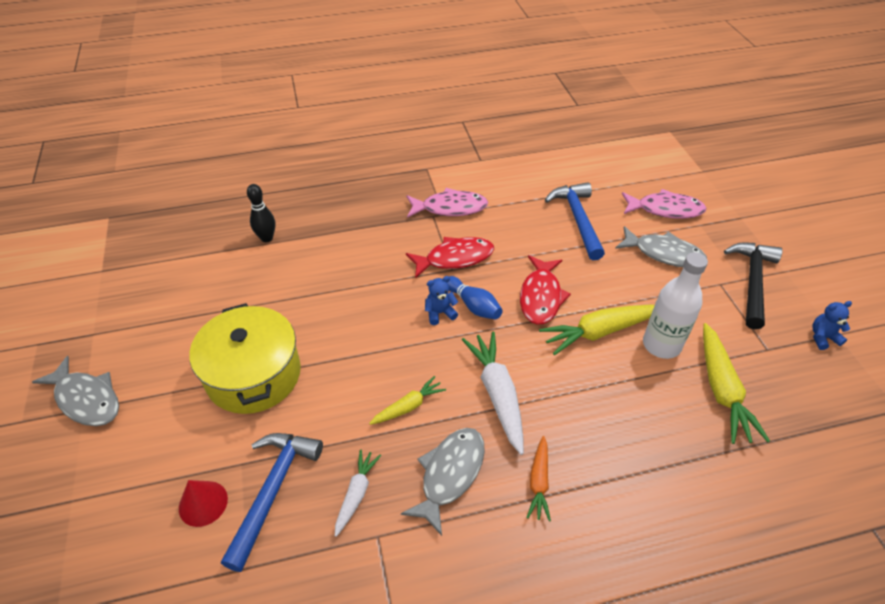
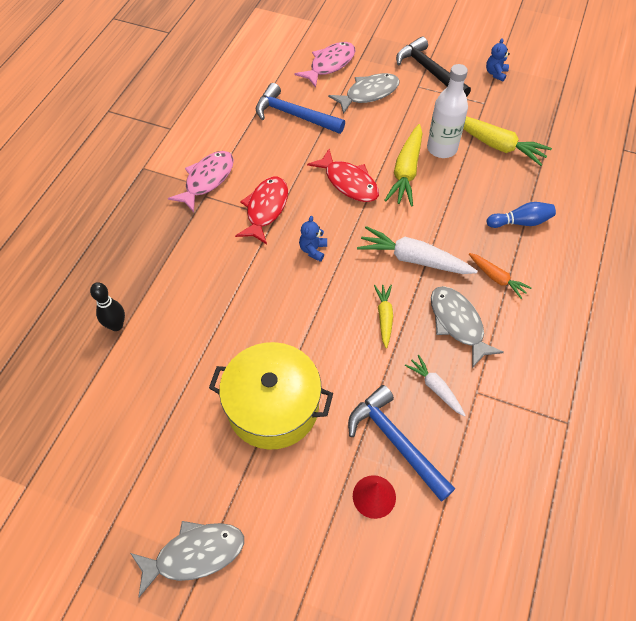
camera: 55 degrees left, 10 degrees up
(473, 305) = (323, 226): blue bowling pin -> blue bowling pin (520, 222)

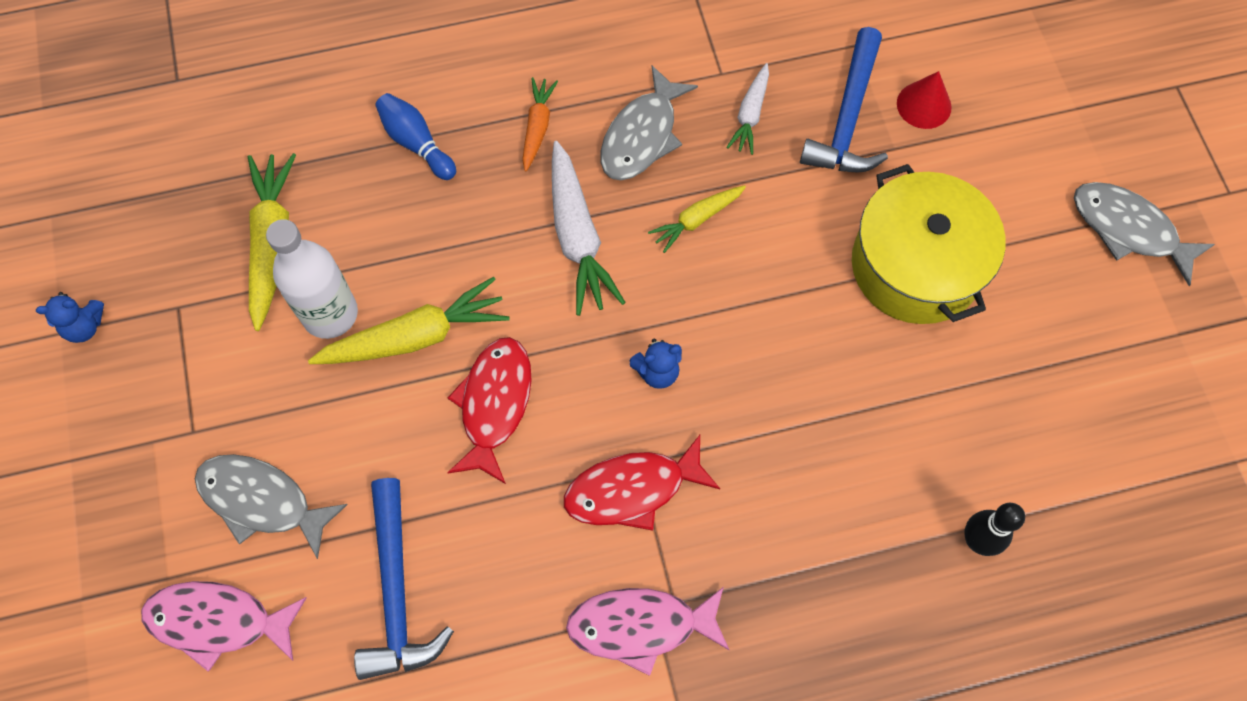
camera: 125 degrees left, 10 degrees up
(429, 71) = (137, 435): black hammer -> none

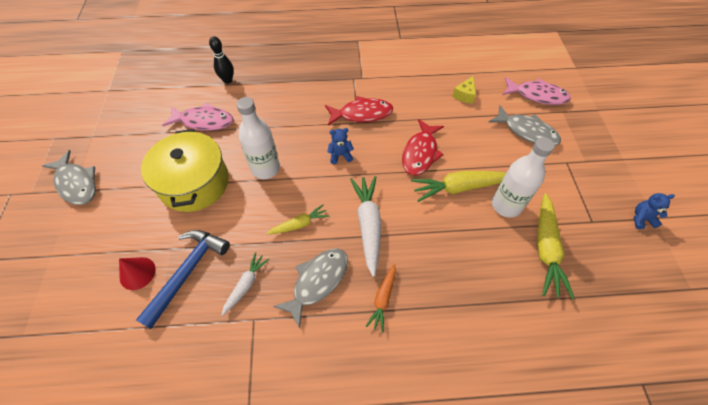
camera: 170 degrees left, 10 degrees down
(396, 592) = (464, 95): blue hammer -> yellow cheese
(416, 143) = (462, 301): blue bowling pin -> none
(640, 626) = (368, 73): pink fish -> pink fish (204, 121)
(795, 317) = (265, 169): none -> white bottle

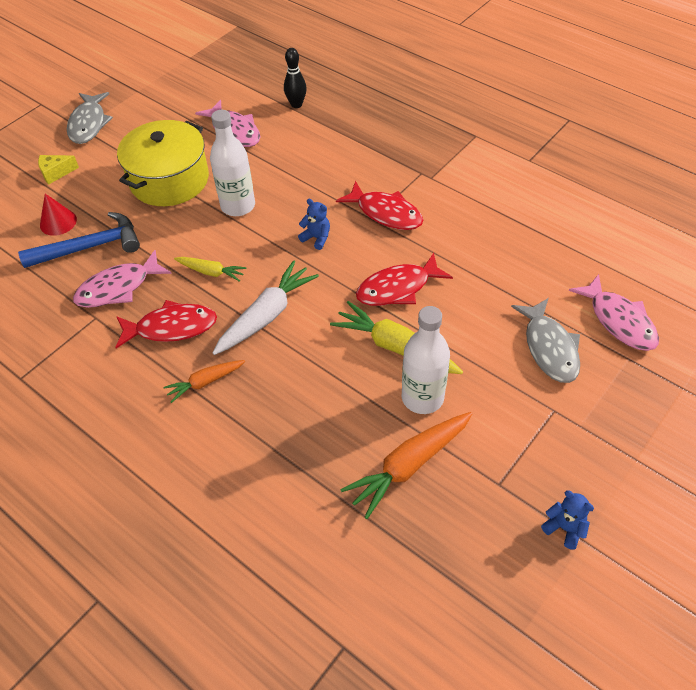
camera: 45 degrees right, 5 degrees down
(246, 285) = (118, 288): white carrot -> pink fish
(317, 281) = (171, 327): grey fish -> red fish
(464, 95) = (525, 264): yellow cheese -> yellow cheese (56, 173)
(546, 249) = (408, 466): yellow carrot -> orange carrot

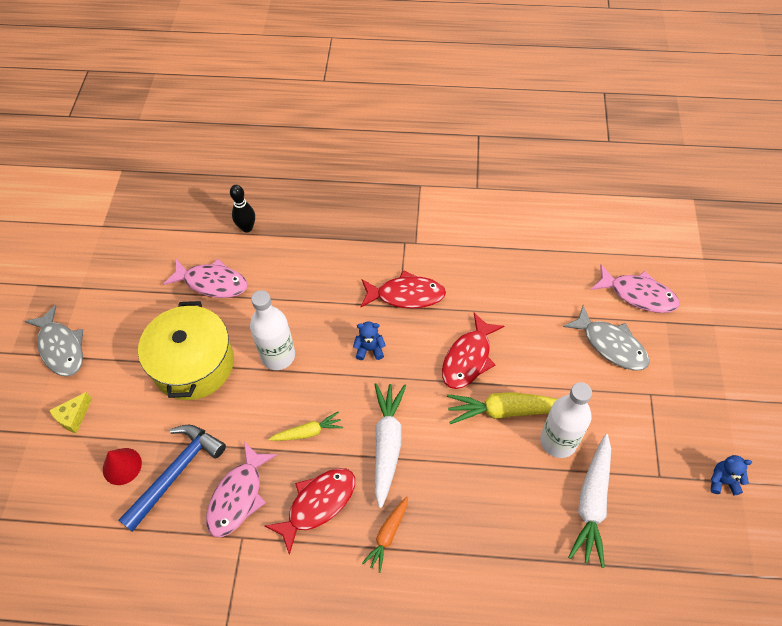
camera: 35 degrees left, 5 degrees up
(408, 466) = (592, 503): orange carrot -> white carrot

